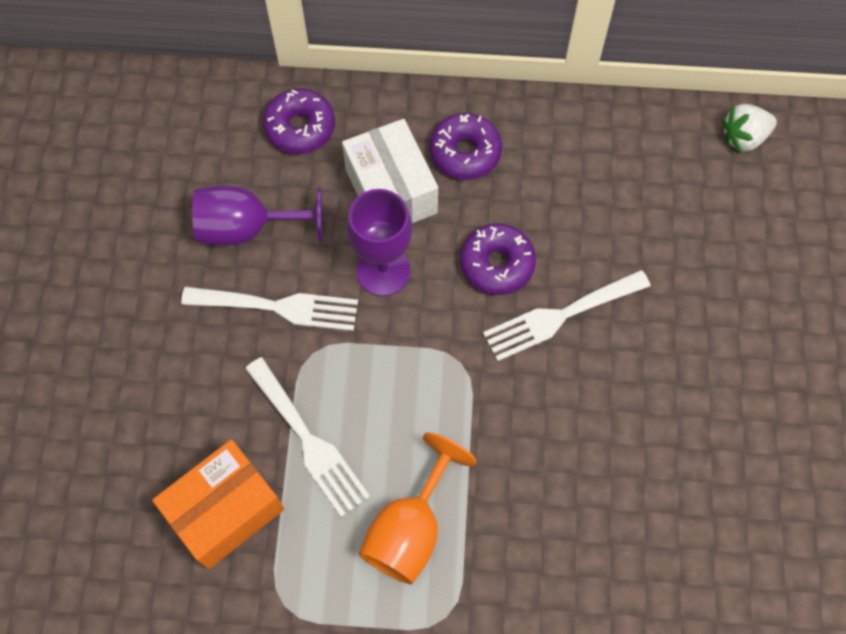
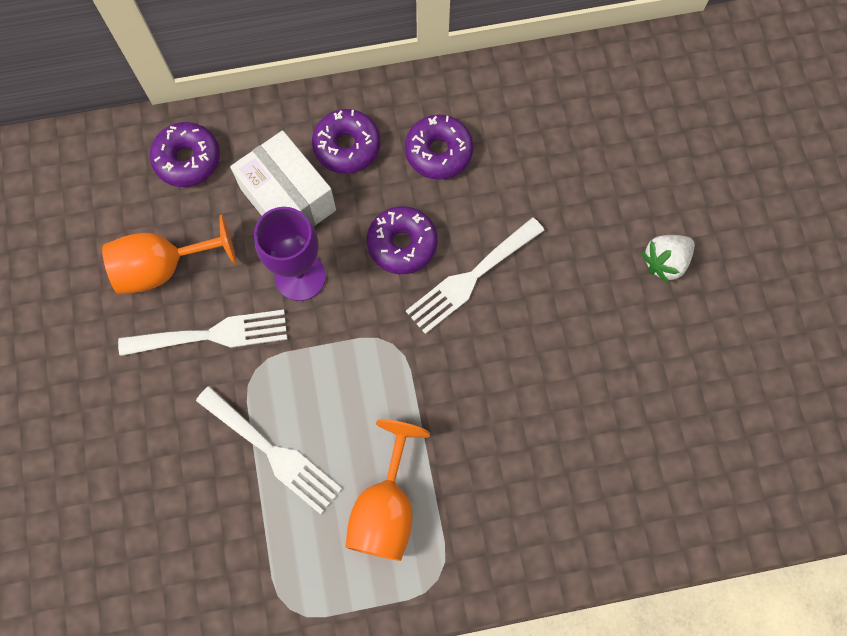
camera: 15 degrees left, 5 degrees up
(225, 511) = (213, 537): orange box -> none
(248, 228) = (163, 267): purple goblet -> orange goblet
(559, 180) = (438, 152): none -> purple donut
(743, 137) = (593, 72): white strawberry -> white strawberry (665, 262)

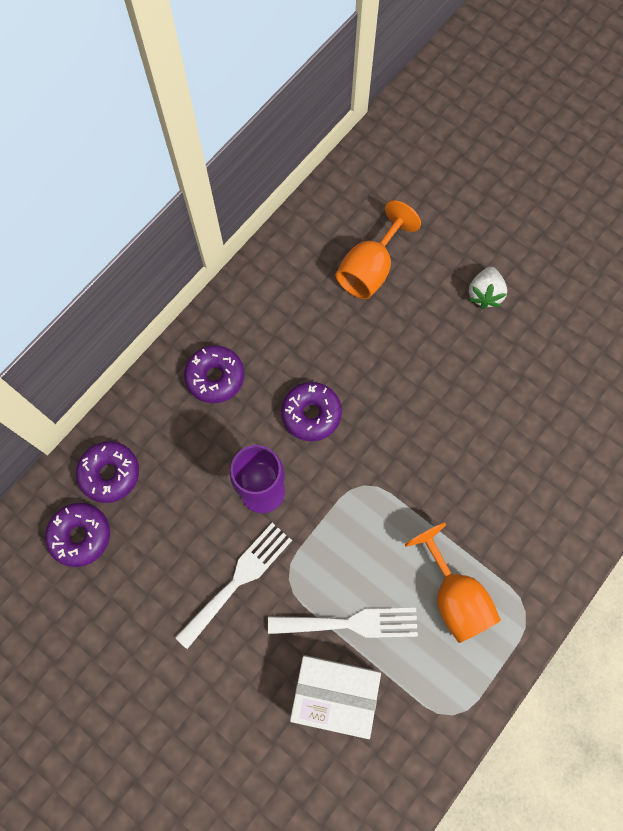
camera: 40 degrees left, 0 degrees up
(163, 267) = (161, 562): orange goblet -> orange goblet (370, 269)
(288, 199) = (207, 445): white box -> white box (334, 693)
(438, 152) = (280, 333): purple donut -> purple donut (80, 536)
(470, 278) = (375, 401): white fork -> none

